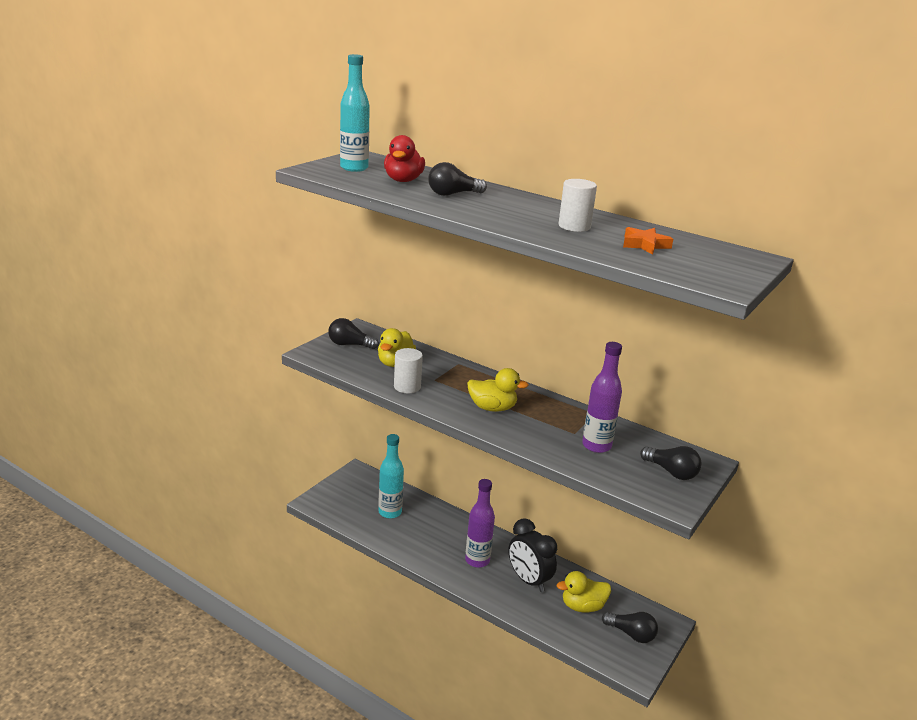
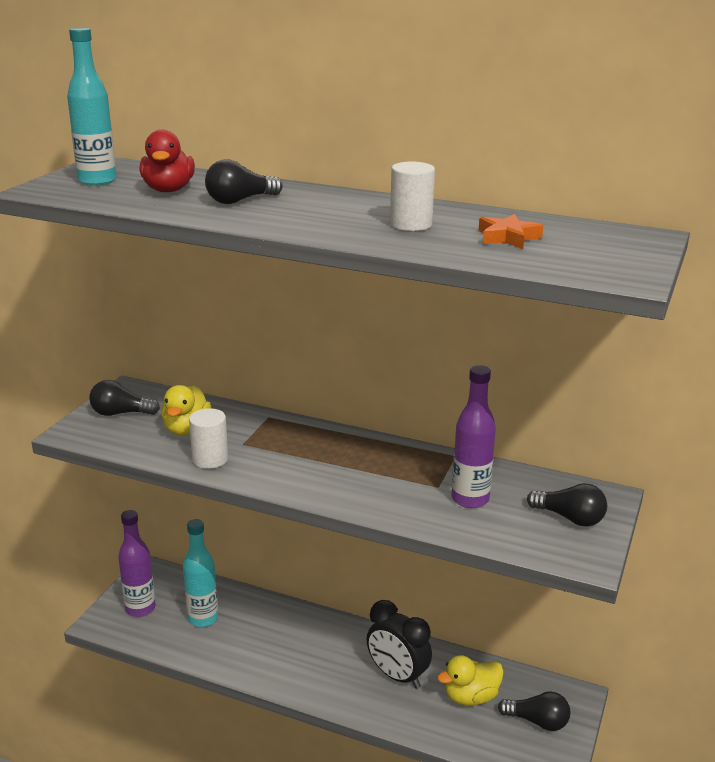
camera: 10 degrees left, 0 degrees up
(477, 560) = (328, 662): purple bottle -> purple bottle (140, 608)
(492, 408) = (327, 470): yellow duck -> none

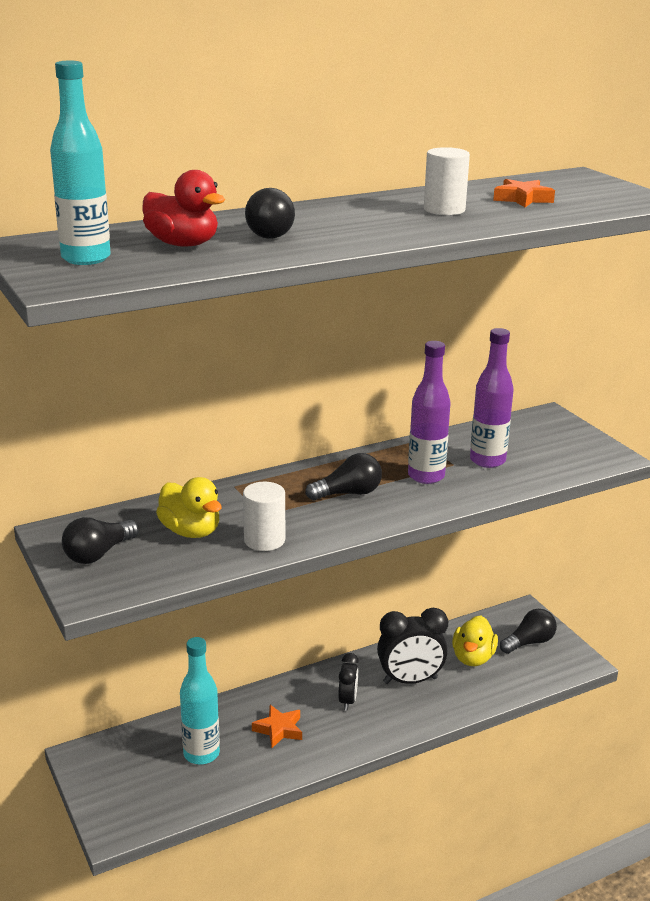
camera: 50 degrees left, 0 degrees up
(140, 608) = (131, 789): purple bottle -> purple bottle (426, 476)
(265, 639) = (279, 729): none -> orange star
(334, 655) = (347, 700): none -> black clock
(569, 518) = (557, 439): black light bulb -> black light bulb (348, 493)

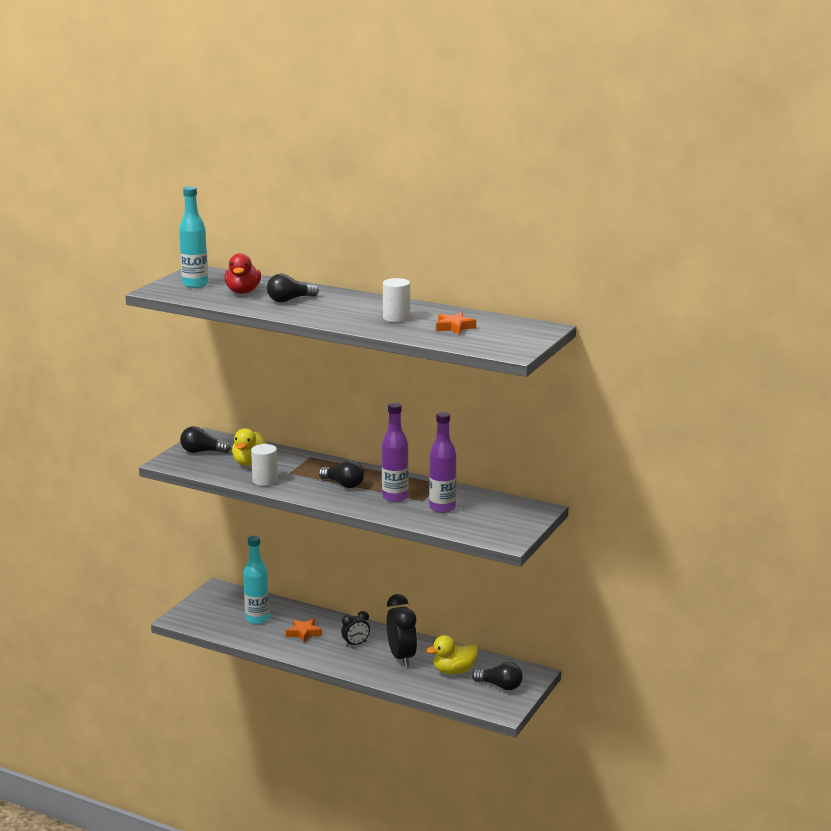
camera: 55 degrees right, 5 degrees down
(410, 680) = (401, 657): black clock -> black clock turned 150 degrees counterclockwise

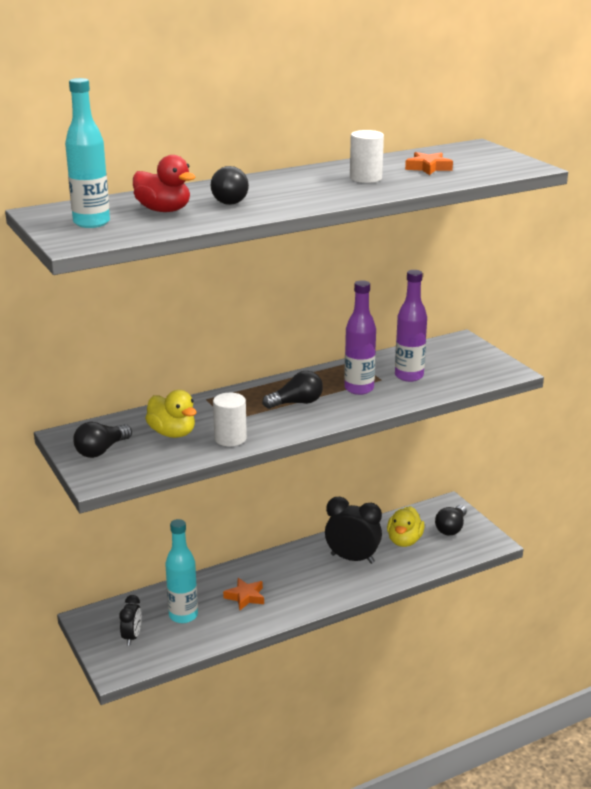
camera: 55 degrees left, 5 degrees up
(355, 644) = (301, 574): black clock -> black clock (132, 637)
(500, 686) = (451, 528): black light bulb -> black light bulb turned 150 degrees clockwise

